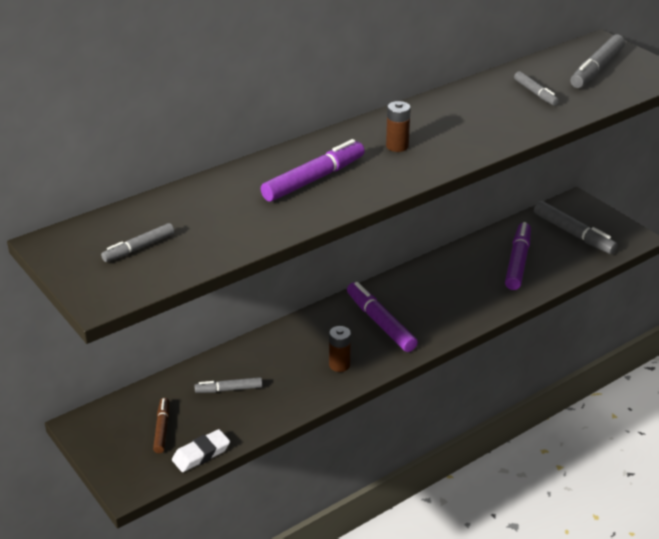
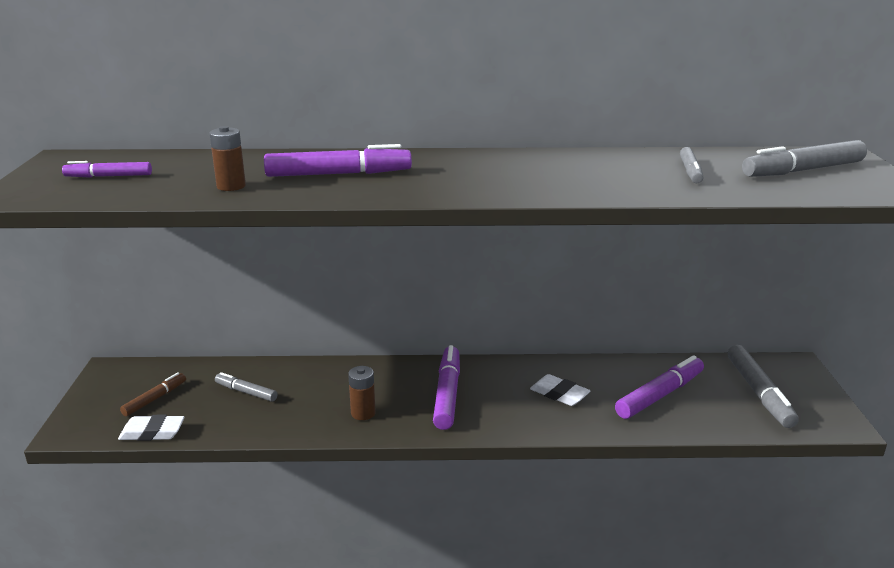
camera: 35 degrees right, 10 degrees down
(139, 248) = (108, 176): grey marker -> purple marker
(397, 146) = (462, 173): brown battery -> brown battery (231, 186)
(455, 289) = (559, 394): none -> white eraser

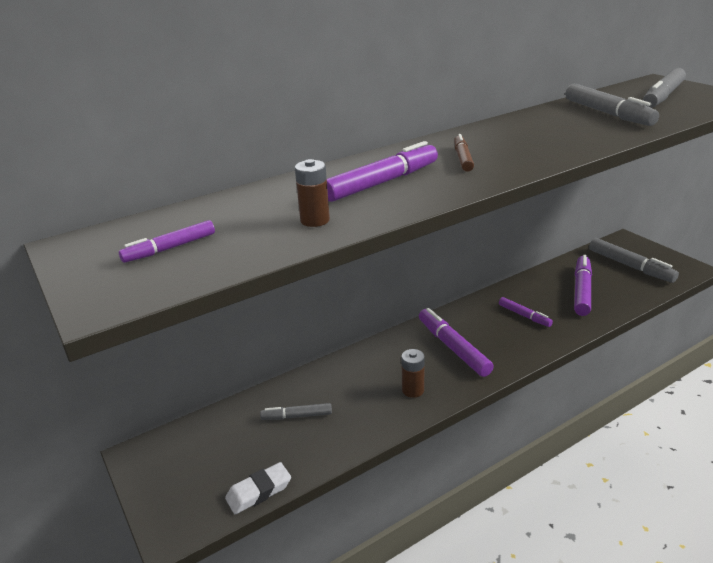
camera: 30 degrees left, 5 degrees up
(155, 399) = (221, 460): brown marker -> brown marker (462, 158)
(559, 394) = (524, 316): white eraser -> purple marker
(690, 171) = (607, 113): grey marker -> grey marker, size x1.72

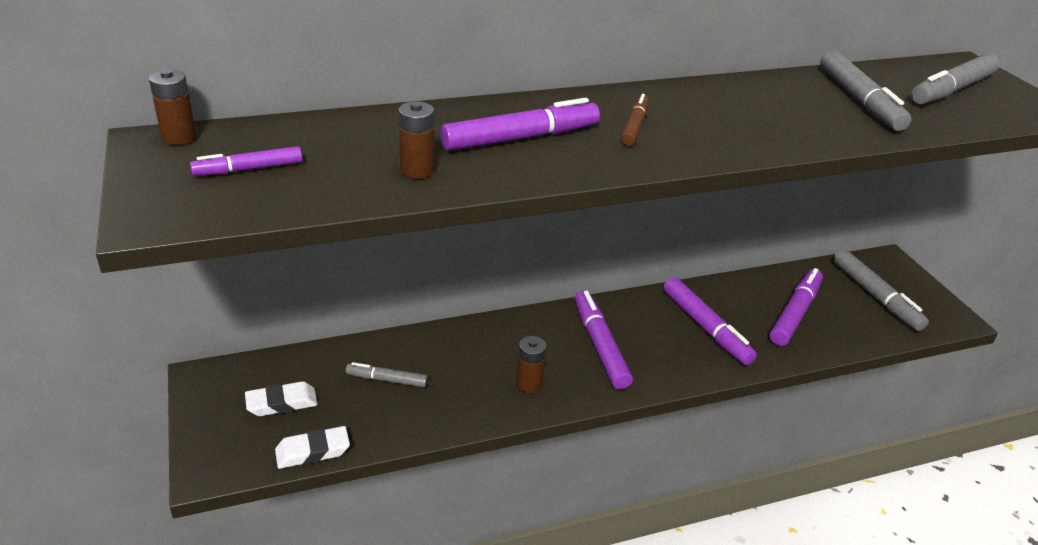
camera: 10 degrees right, 5 degrees up
(93, 237) = (179, 137): none -> brown battery
(215, 458) = (282, 403): none -> white eraser
(524, 316) = (706, 328): purple marker -> purple marker, size x1.72

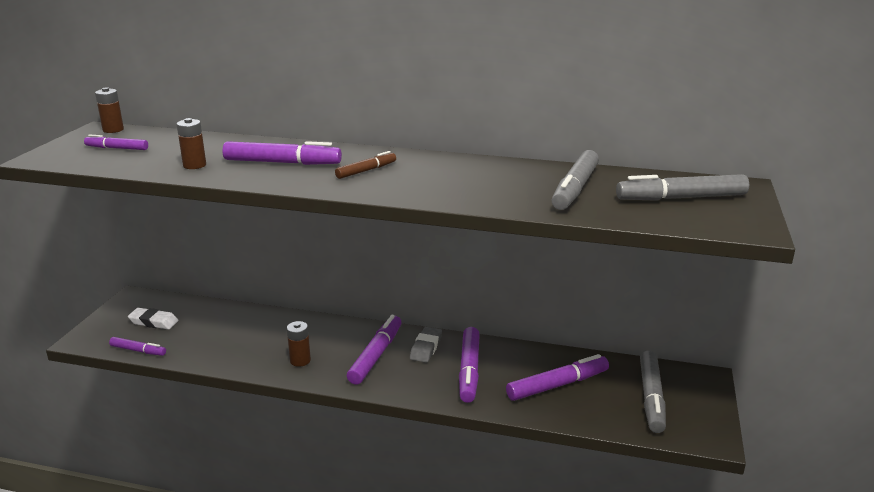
camera: 35 degrees right, 10 degrees down
(313, 451) = (138, 350): white eraser -> purple marker
(387, 380) = (221, 330): grey marker -> none
(637, 317) = (426, 348): none -> grey eraser

